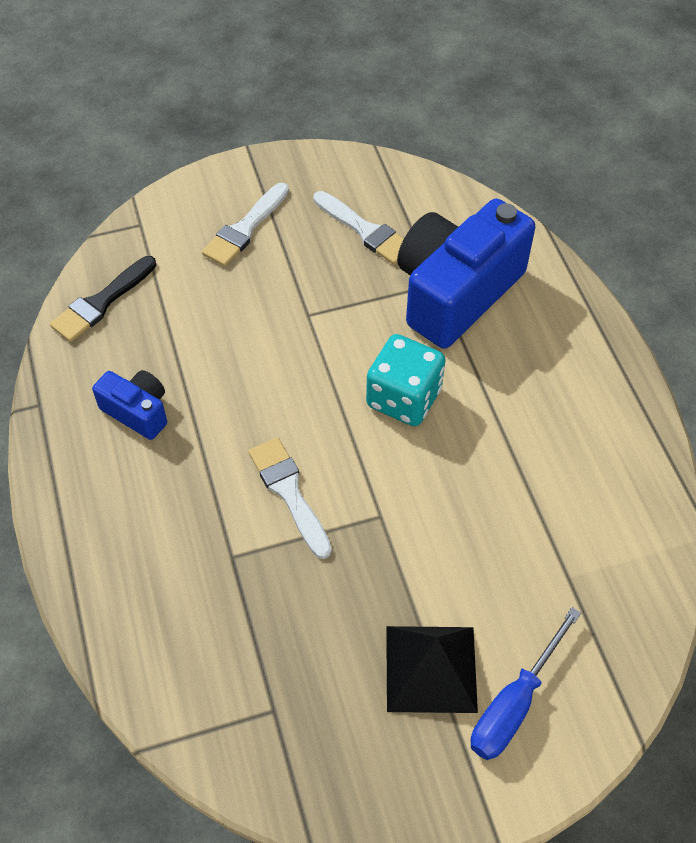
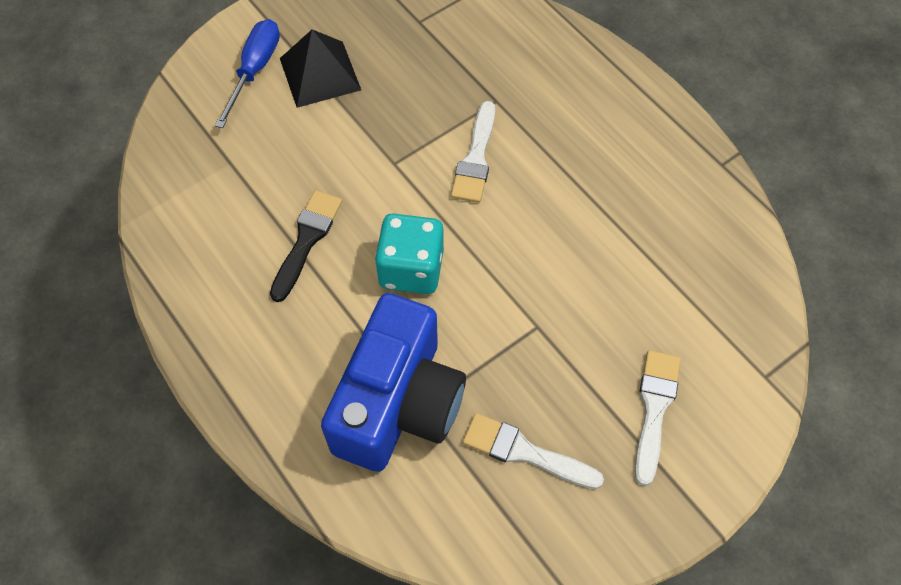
camera: 160 degrees right, 5 degrees up
(101, 302) = (739, 273): black brush -> black brush (307, 240)
(137, 412) = (637, 183): blue camera -> none
(289, 492) = (475, 158): white brush -> white brush turned 60 degrees clockwise

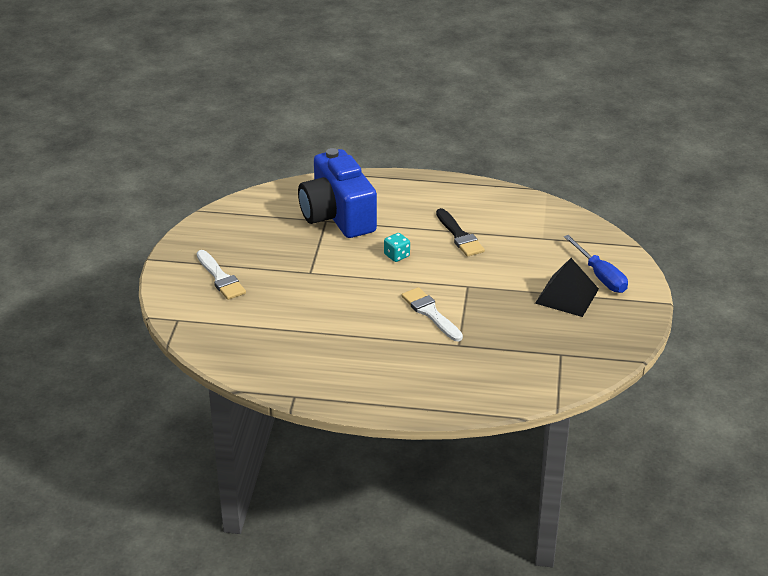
camera: 135 degrees right, 25 degrees down
(411, 269) = (397, 255): turquoise dice -> turquoise dice, size x0.53
(524, 452) = (264, 233): white brush -> none

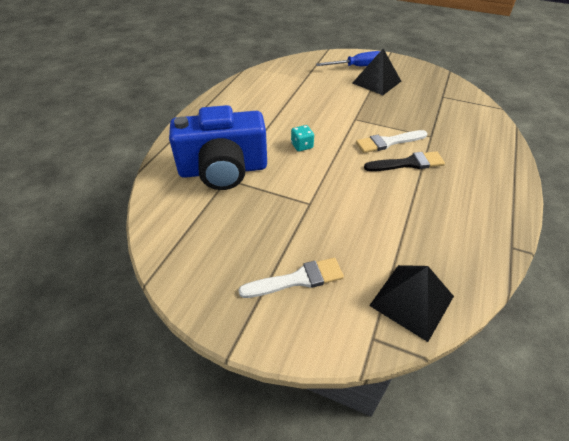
camera: 75 degrees left, 10 degrees up
(216, 337) = (411, 300): none -> black pyramid
(459, 236) = (287, 110): black brush -> black brush (408, 163)

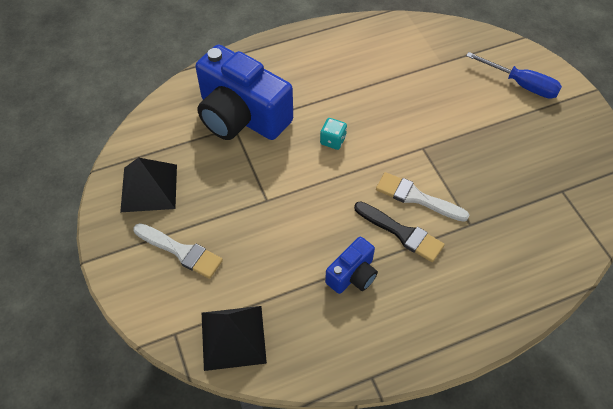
camera: 45 degrees right, 10 degrees up
(376, 82) = (513, 119): black pyramid -> black pyramid (149, 187)
(418, 203) = (352, 275): none -> blue camera

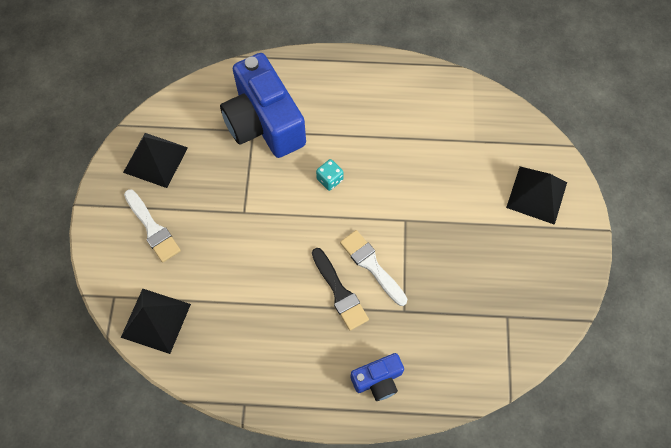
camera: 25 degrees right, 10 degrees up
(352, 275) = (277, 311): blue camera -> blue camera (378, 380)
(521, 84) = (537, 194): blue screwdriver -> black pyramid

